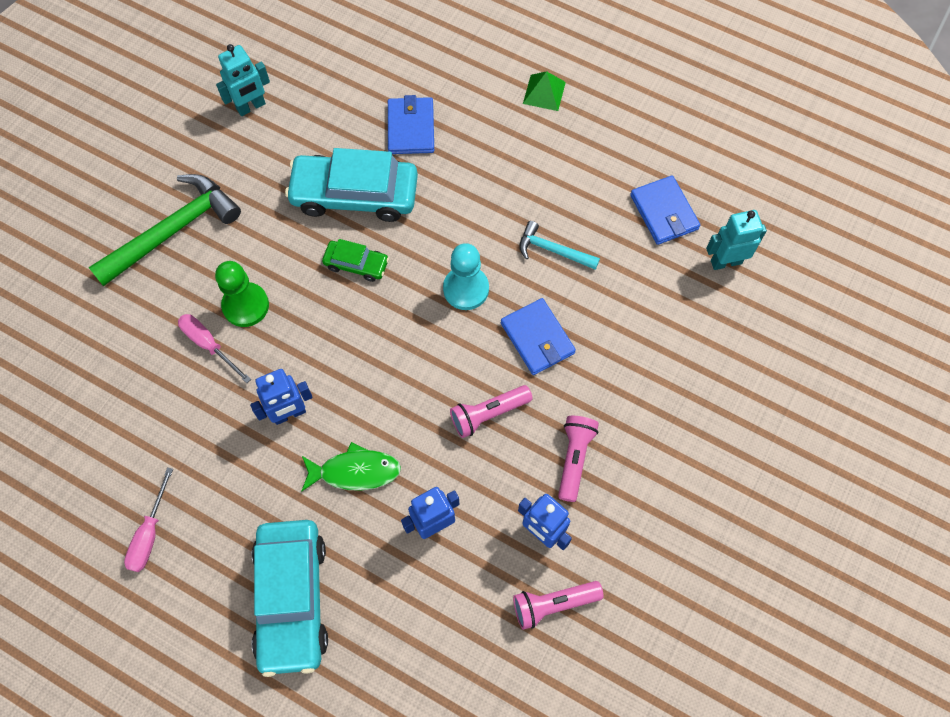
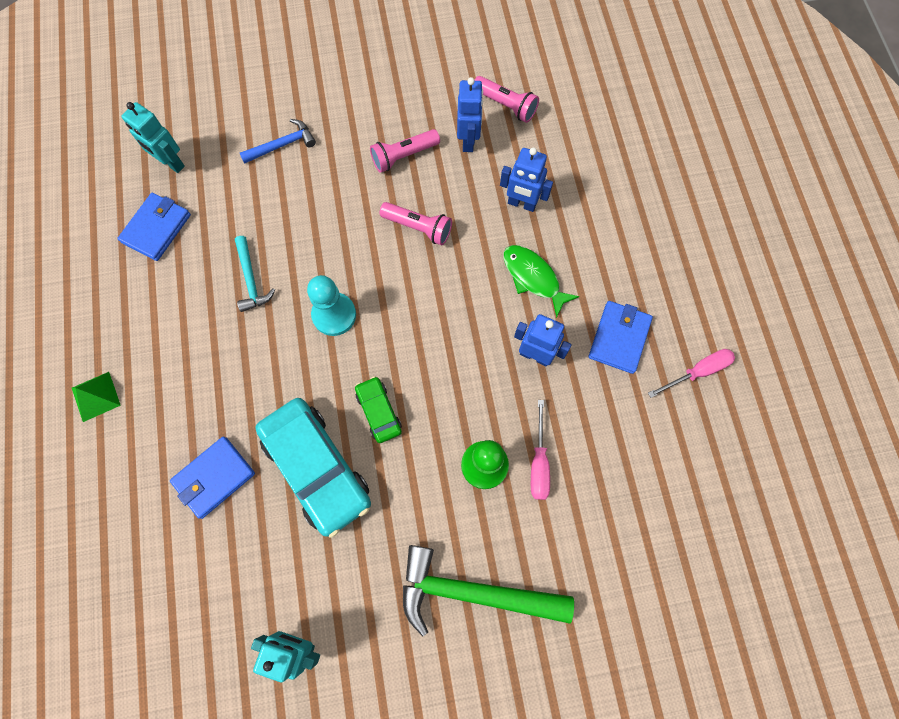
camera: 130 degrees left, 5 degrees up
(292, 598) = (645, 247): turquoise car -> none
(537, 338) = (334, 238): blue wallet -> blue wallet (619, 338)
(673, 362) = (282, 145): none -> blue hammer

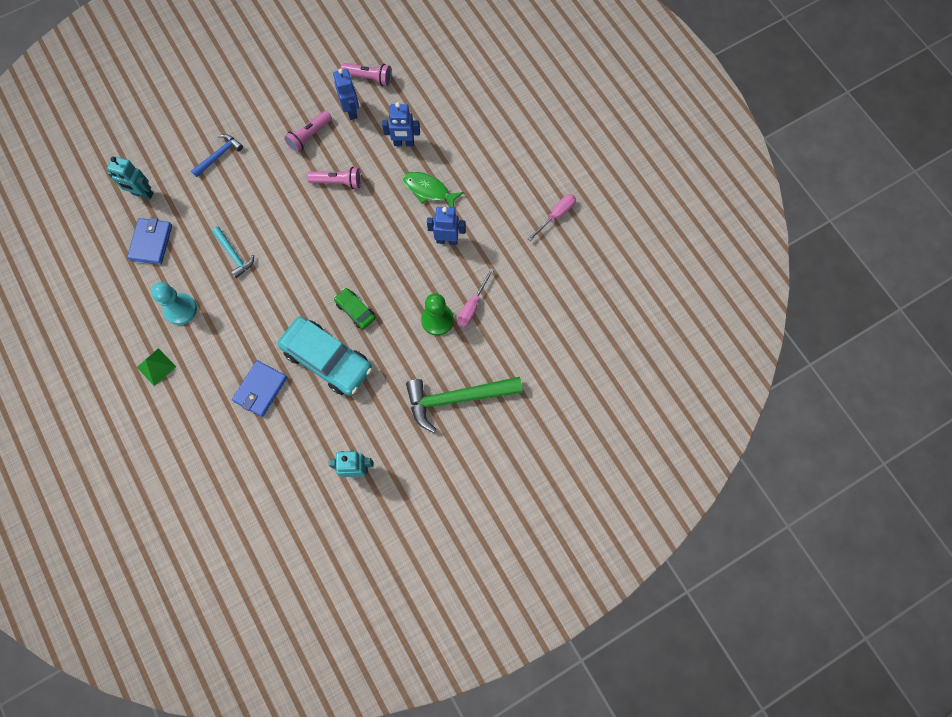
camera: 20 degrees left, 0 degrees up
(334, 315) = (301, 259): turquoise pawn -> turquoise pawn (180, 309)
(539, 463) = (472, 306): pink screwdriver -> pink screwdriver turned 45 degrees clockwise
(619, 338) = (498, 211): blue wallet -> none

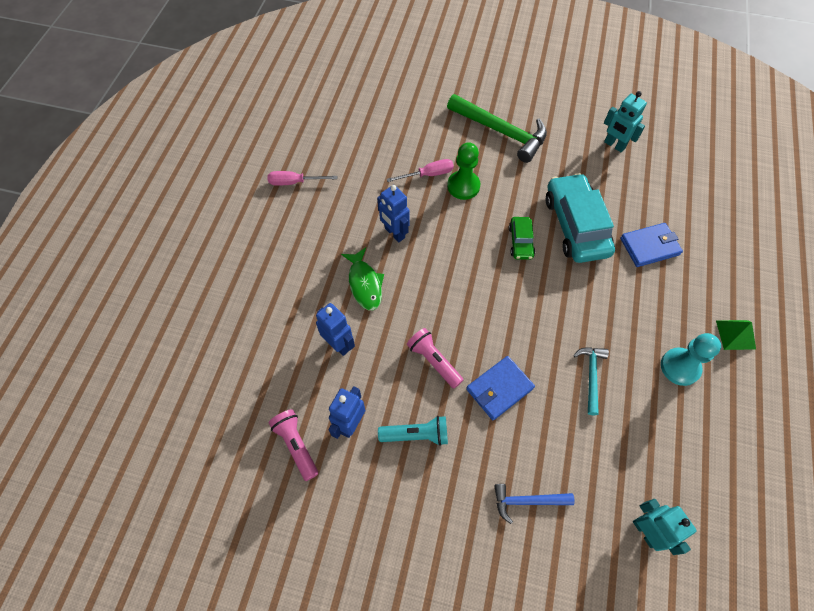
camera: 135 degrees left, 10 degrees down
(151, 242) = (669, 462): blue wallet -> blue wallet (499, 389)
(309, 136) = (416, 434): pink flashlight -> turquoise flashlight

